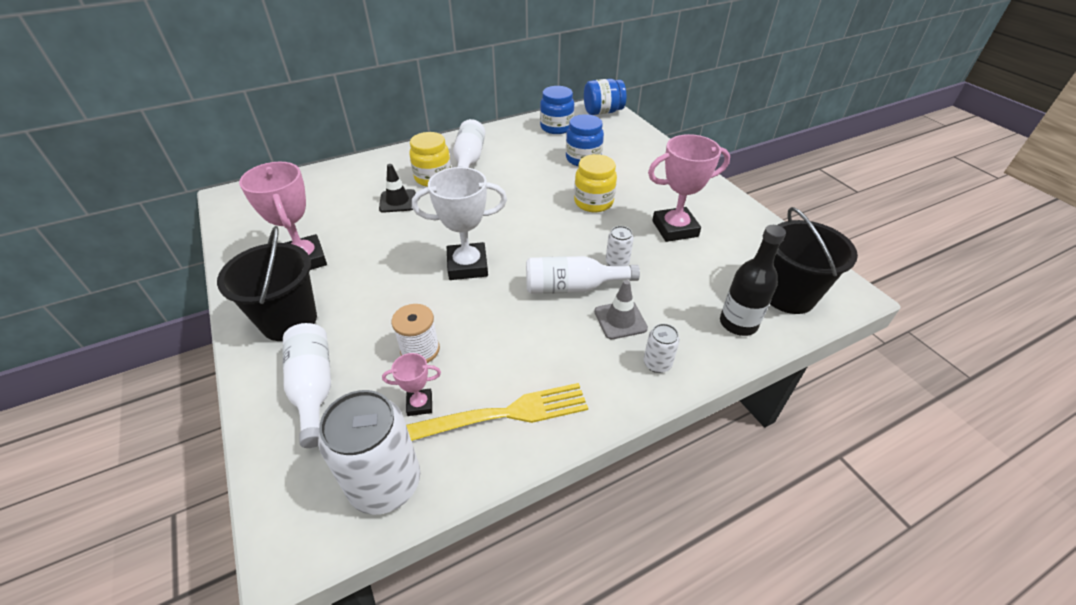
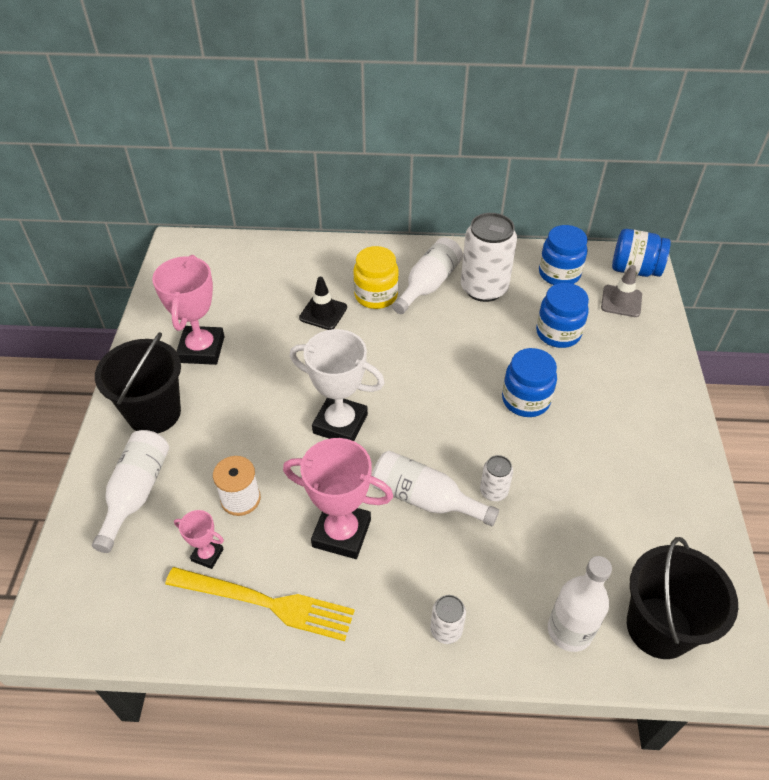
camera: 30 degrees right, 5 degrees up
(385, 483) = (138, 614): white can -> white can (484, 288)
(593, 202) = (525, 400): yellow jar -> blue jar
(620, 320) = (446, 561): grey traffic cone -> grey traffic cone (621, 301)
(675, 229) = (593, 477): pink trophy -> pink trophy (341, 533)
(738, 323) = (569, 631): black bottle -> white bottle

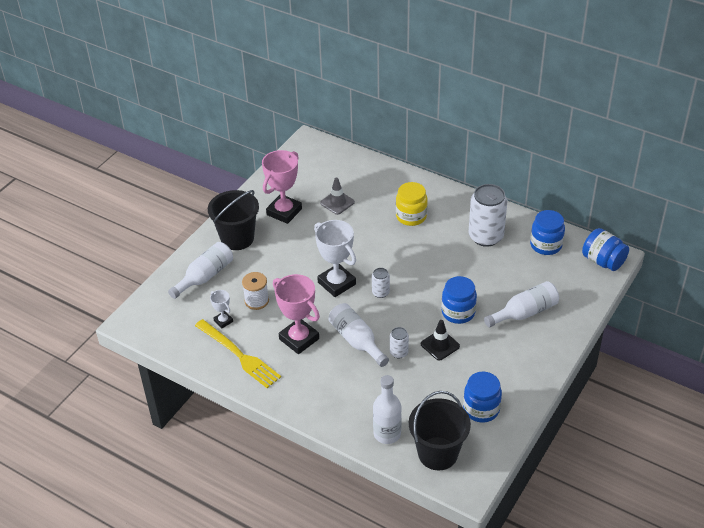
camera: 30 degrees right, 5 degrees down
(207, 555) = (223, 321): pink trophy -> white trophy
(323, 313) = (370, 215): black traffic cone -> black traffic cone (440, 345)
(428, 284) = (450, 221): white bottle -> white bottle (524, 313)
(446, 630) = (322, 405): white can -> white can (380, 293)
(558, 333) = (512, 282): blue jar -> blue jar (481, 409)
(621, 301) = (574, 278): grey traffic cone -> grey traffic cone (337, 202)

